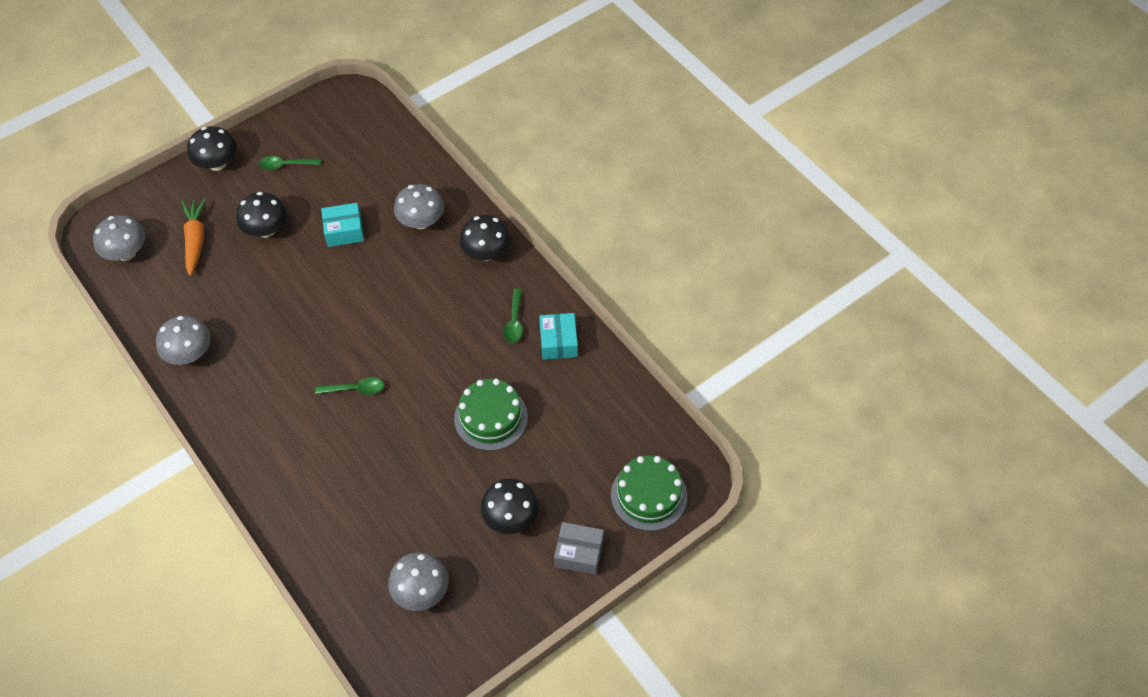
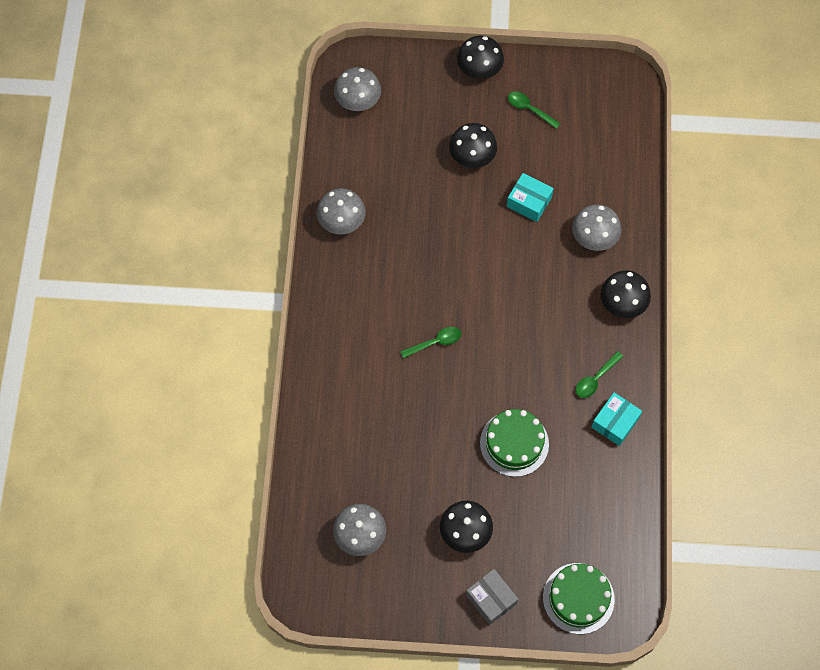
camera: 40 degrees right, 10 degrees up
(195, 240) = (414, 127): orange carrot -> none
(355, 389) = (435, 342): green spoon -> green spoon turned 60 degrees counterclockwise

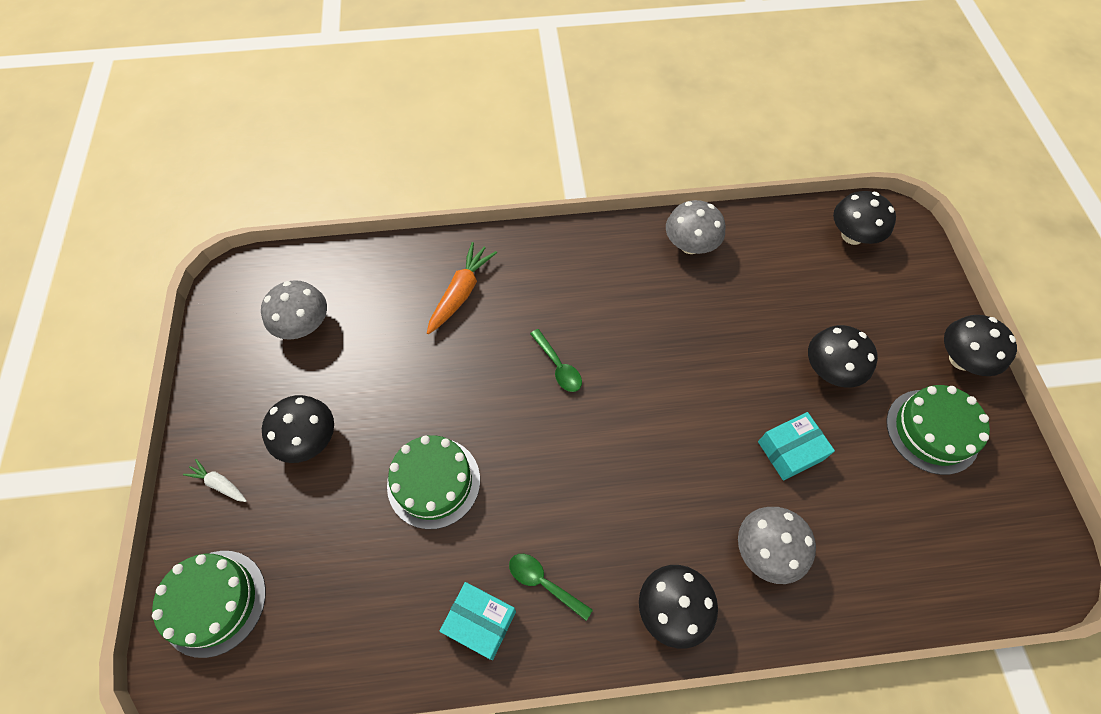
camera: 80 degrees right, 5 degrees down
(353, 407) = (461, 293): none -> orange carrot
(358, 101) = (852, 235): grey mushroom -> black mushroom
(491, 599) = (219, 484): grey box -> white carrot
(529, 109) = (932, 431): green spoon -> green cake
(529, 202) = (790, 451): turquoise box -> turquoise box turned 45 degrees clockwise

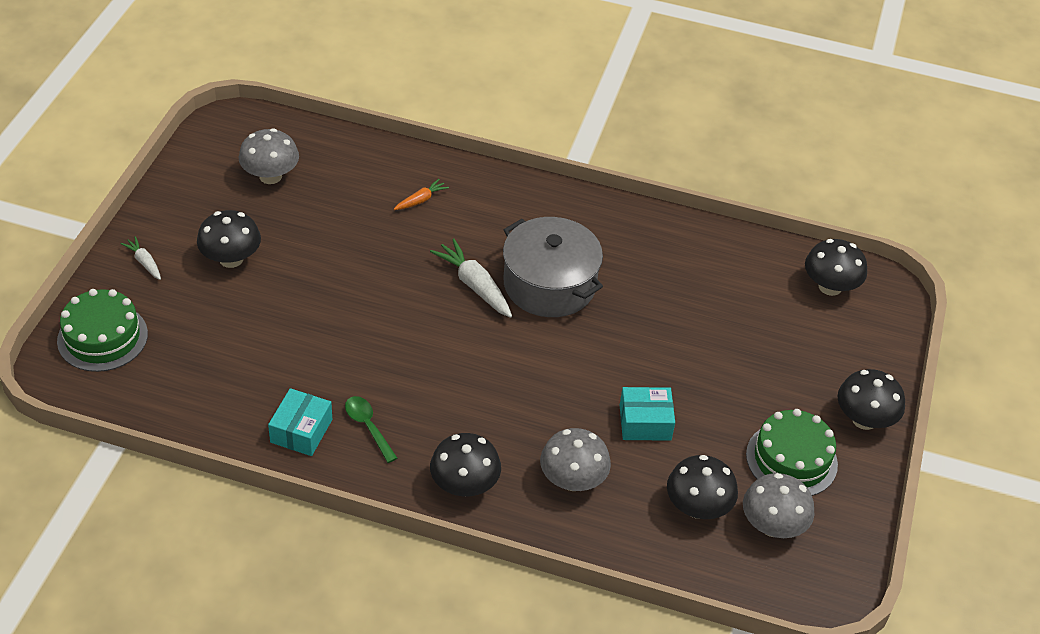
camera: 20 degrees right, 15 degrees down
(433, 482) = (317, 326): green cake -> none
(461, 293) = (420, 200): orange carrot -> orange carrot, size x0.56
(480, 622) = (301, 431): turquoise box -> turquoise box turned 60 degrees clockwise
(558, 366) = (474, 285): green spoon -> white carrot
(624, 335) = (549, 284): none -> grey pot
(690, 245) = (660, 238): grey mushroom -> grey mushroom (772, 525)
(830, 370) = (727, 380): black mushroom -> black mushroom (697, 507)

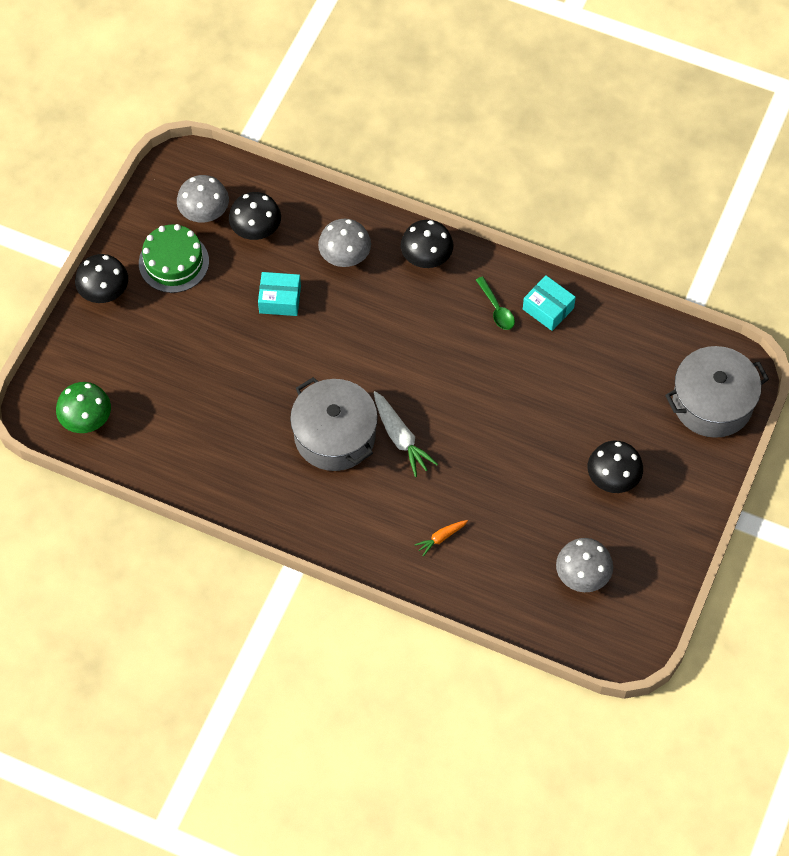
camera: 170 degrees left, 15 degrees up
(102, 337) = (712, 402): green cake -> grey pot
(144, 262) = (688, 478): white carrot -> none
(301, 431) = (548, 308): turquoise box -> turquoise box turned 75 degrees counterclockwise
(830, 286) = (86, 419): black mushroom -> green mushroom

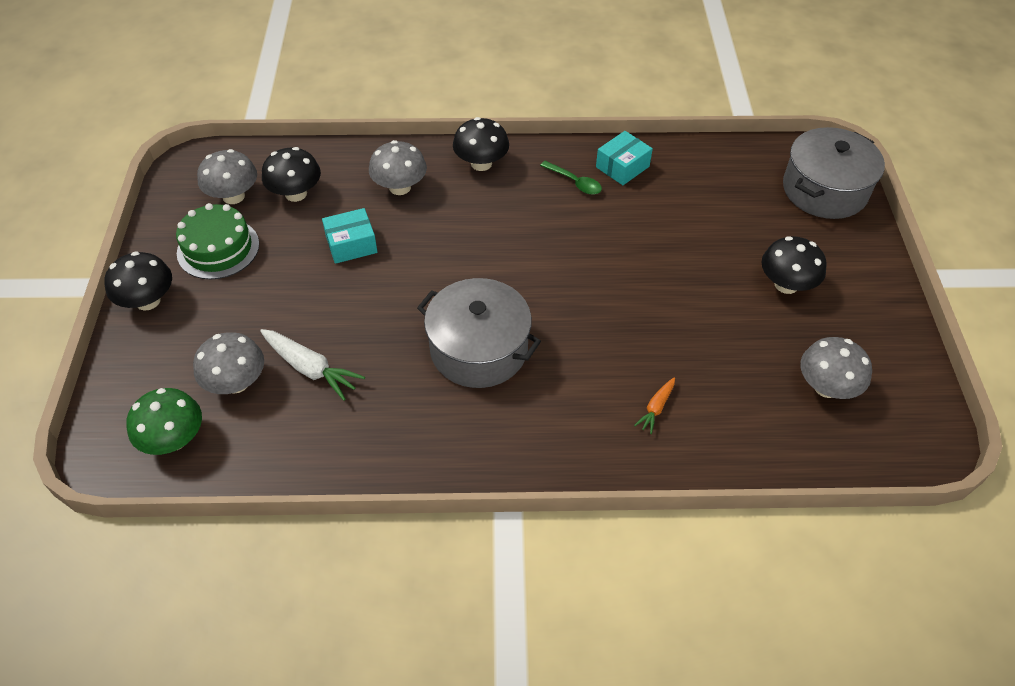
camera: 25 degrees left, 10 degrees down
(145, 391) = (236, 382): none -> grey mushroom
(400, 438) = (551, 325): white carrot -> white carrot (310, 368)
(548, 308) = (622, 167): turquoise box -> turquoise box turned 60 degrees counterclockwise

